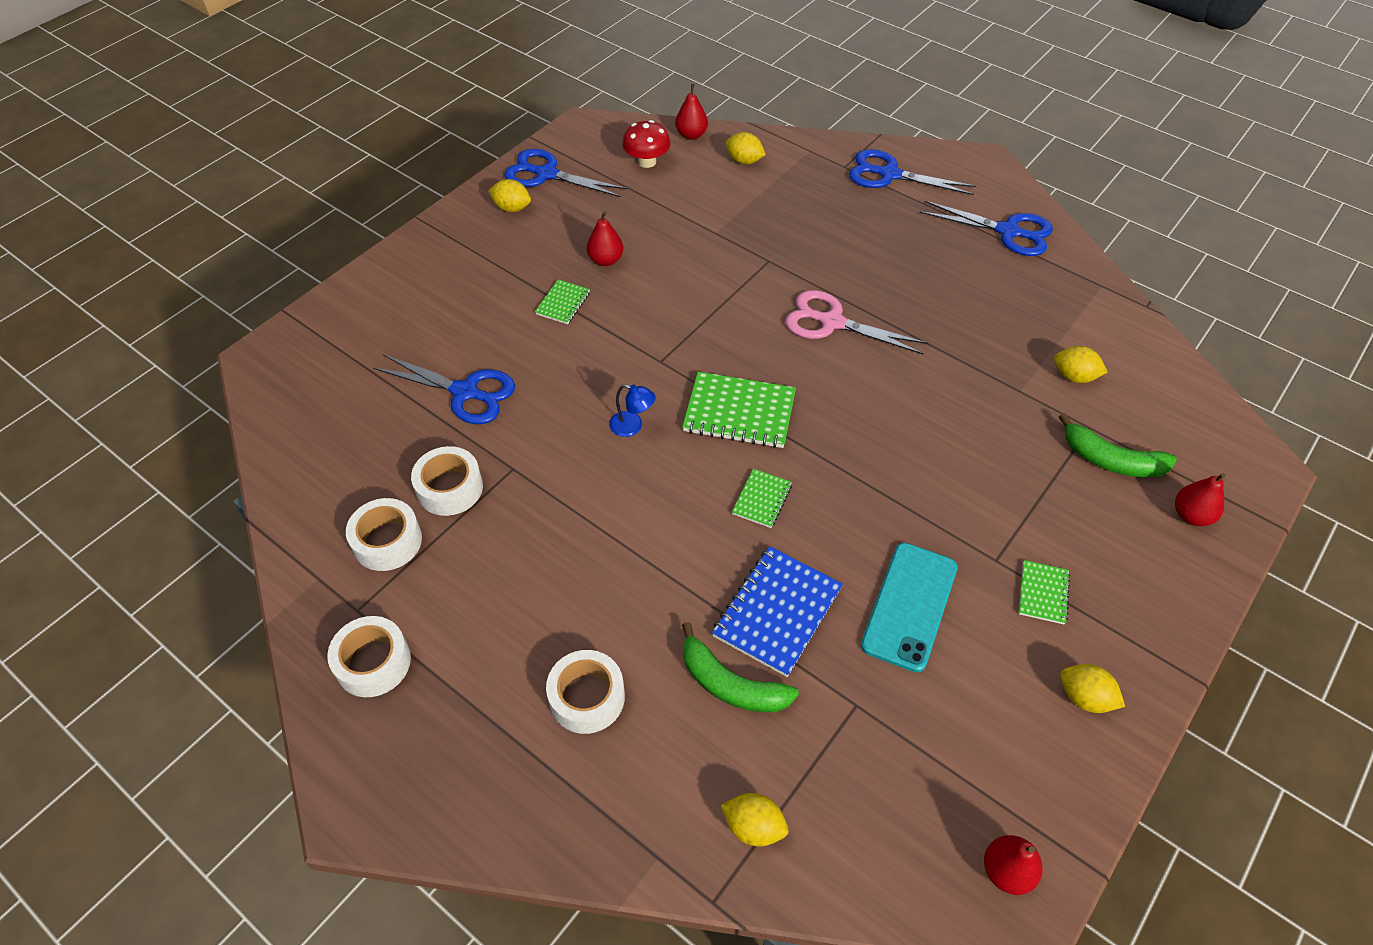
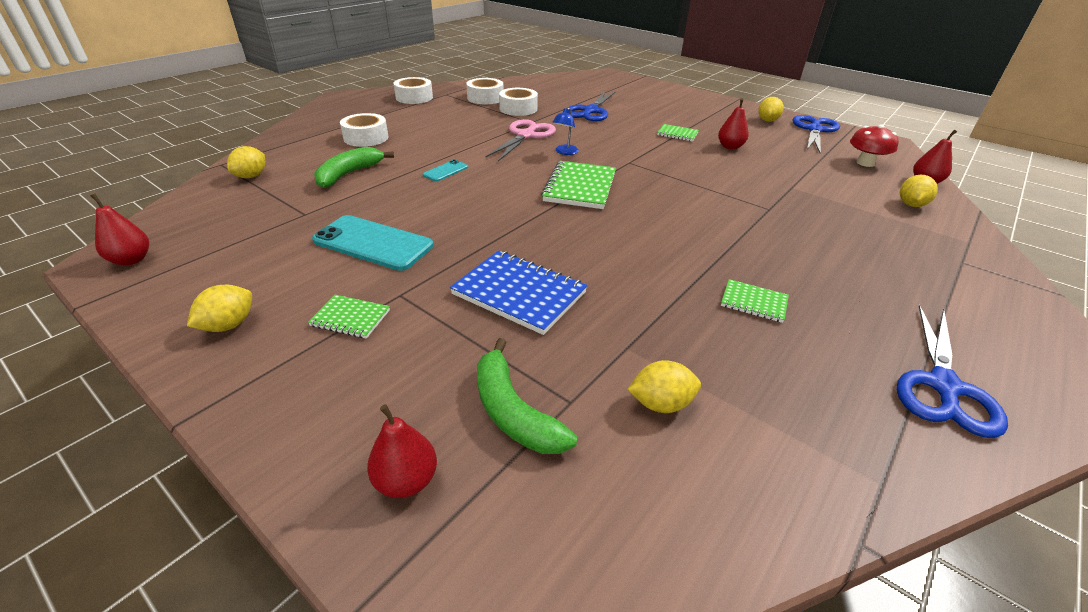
camera: 90 degrees right, 15 degrees down
(708, 560) = (445, 171): none -> turquoise phone
(762, 499) = (493, 191): green notebook -> green notebook (753, 302)
(777, 612) = (394, 191): blue notebook -> blue notebook (519, 293)
(832, 322) = (698, 234): pink scissors -> pink scissors (525, 135)
(889, 174) = (978, 292): blue scissors -> none
(1074, 376) = (660, 403): yellow lemon -> yellow lemon turned 60 degrees clockwise
(1111, 460) = (513, 411): green banana -> green banana turned 60 degrees counterclockwise

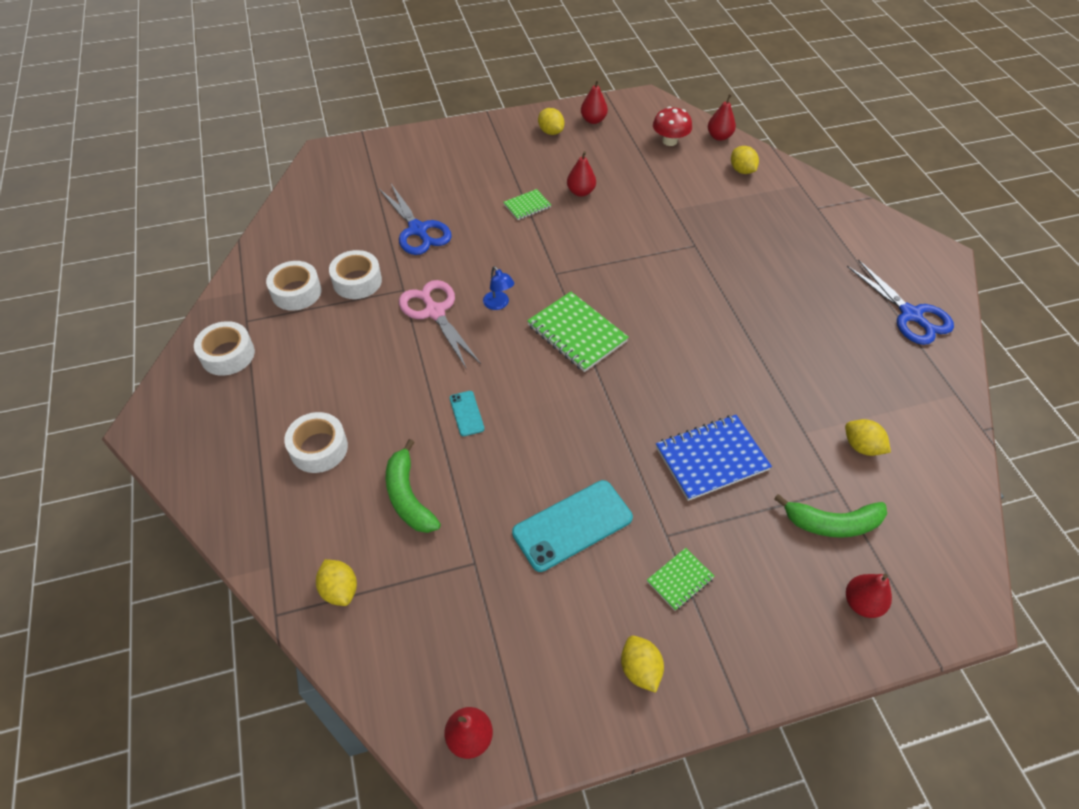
camera: 55 degrees left, 15 degrees up
(660, 403) = (861, 446): yellow lemon -> yellow lemon turned 75 degrees counterclockwise
(753, 302) = (797, 338): green notebook -> none
(814, 130) = (593, 120): blue scissors -> red pear

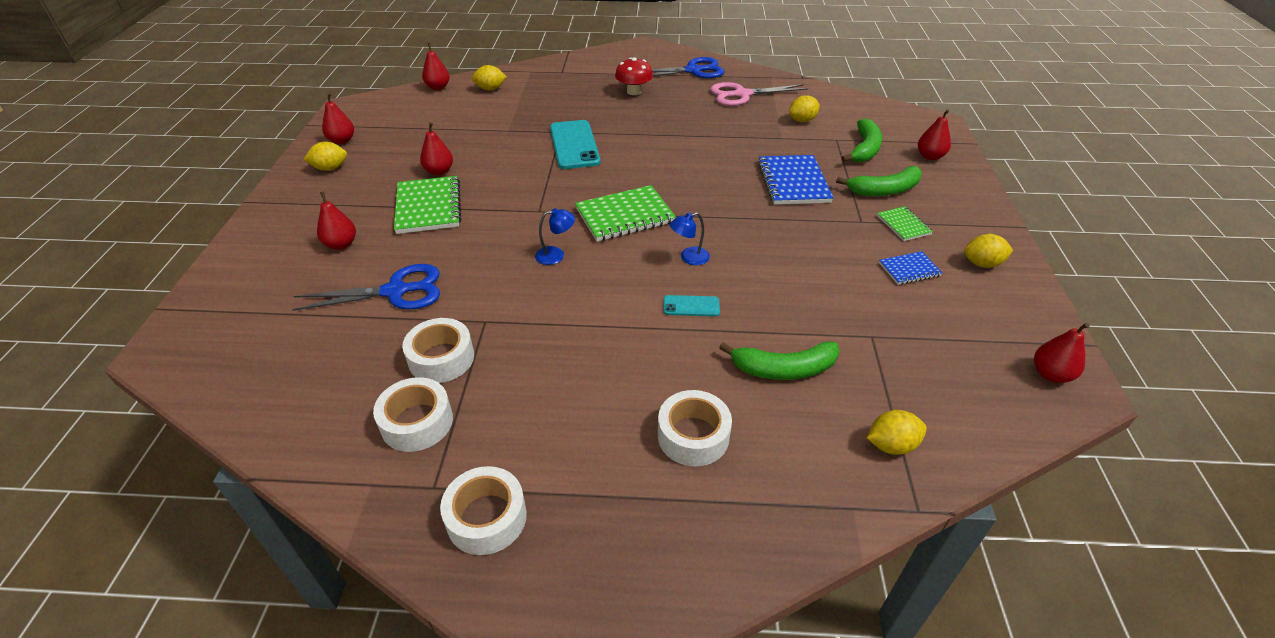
camera: 70 degrees left, 10 degrees down
(435, 312) = (537, 302): pink scissors -> pink scissors (742, 95)
(459, 180) = (341, 244): none -> red pear
(527, 206) = (428, 207): green notebook -> green notebook, size x1.86
(534, 396) = (689, 258): none -> blue lamp
(572, 525) = (841, 267): turquoise phone -> turquoise phone (574, 145)
(595, 591) = (909, 269): none -> blue notebook
(669, 141) = (418, 110): red mushroom -> red mushroom (634, 92)
(745, 554) = (884, 190): none -> green banana

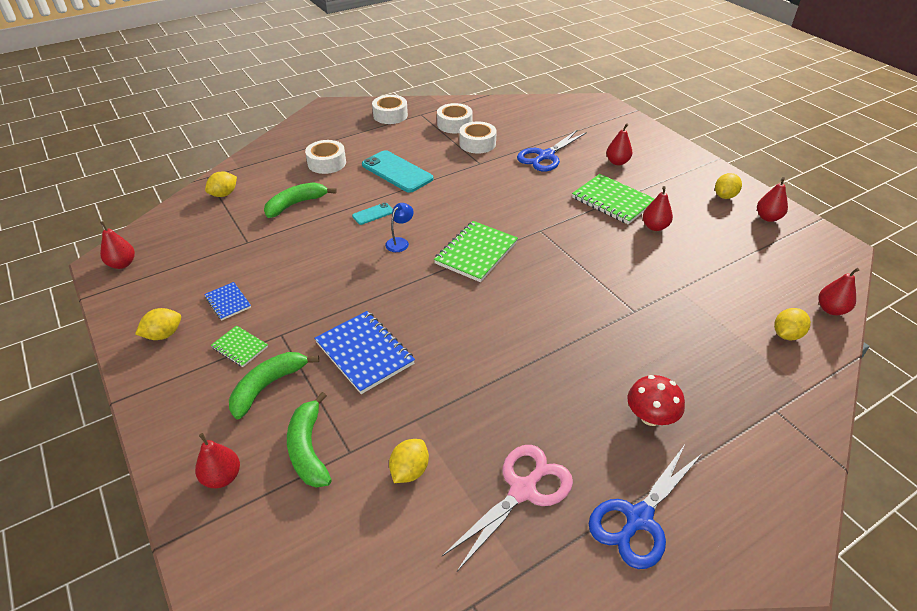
camera: 145 degrees right, 0 degrees up
(556, 255) = (488, 208): blue lamp -> none
(574, 145) = (600, 301): turquoise phone -> turquoise phone (397, 172)
(909, 269) = (228, 302): blue notebook -> blue notebook turned 75 degrees counterclockwise

